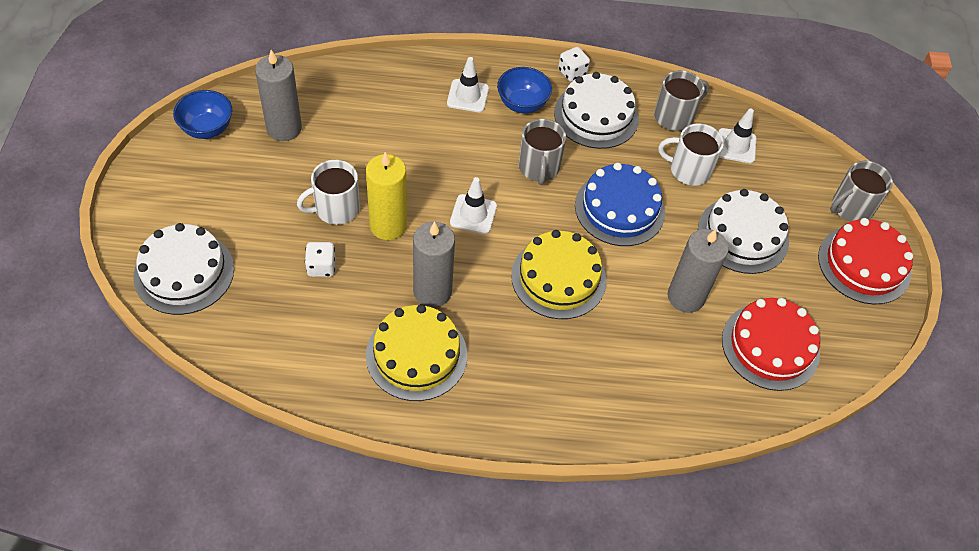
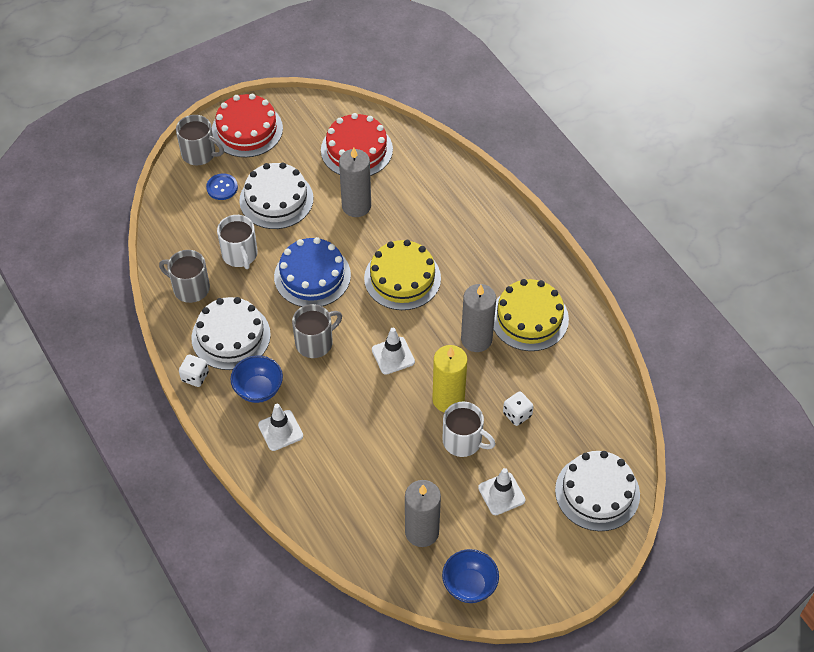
camera: 120 degrees left, 0 degrees up
(736, 146) = (191, 238): white traffic cone -> white traffic cone (501, 494)
(789, 201) = (222, 187): none -> blue button

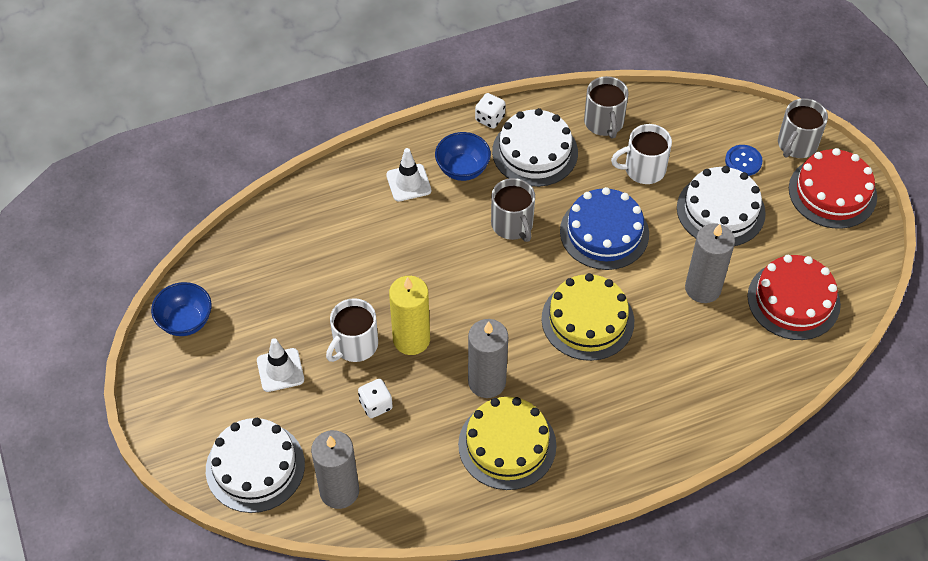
camera: 100 degrees right, 0 degrees up
(190, 288) = (604, 122): grey mug -> grey mug turned 135 degrees clockwise
(393, 356) = (480, 295): white traffic cone -> none
(422, 532) = (258, 289): grey candle -> grey candle (339, 491)

